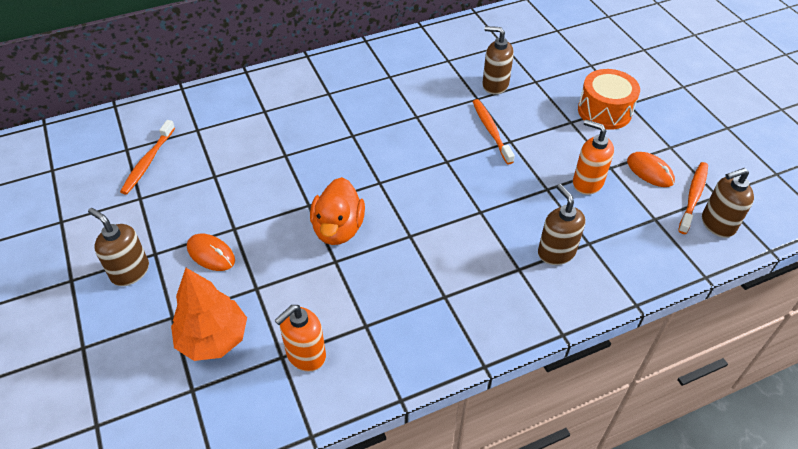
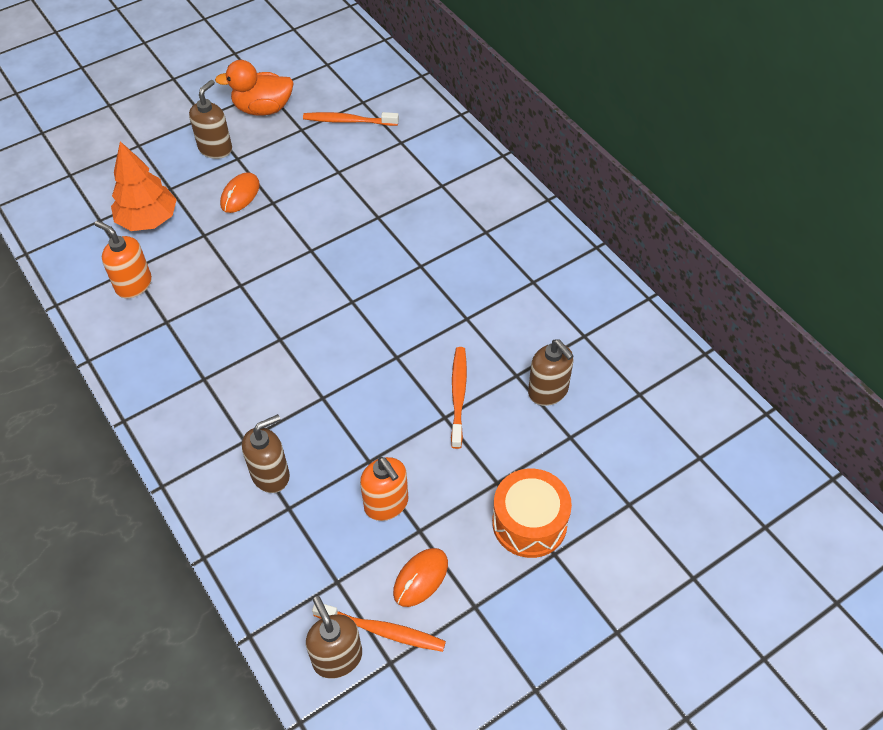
camera: 80 degrees right, 5 degrees up
(338, 229) = (281, 279): orange duck -> orange duck (263, 109)
(491, 131) = (458, 395): orange toothbrush -> orange toothbrush turned 60 degrees counterclockwise
(495, 85) = (548, 391): brown soap dispenser -> brown soap dispenser turned 135 degrees clockwise
(587, 183) = (386, 504): orange soap dispenser -> orange soap dispenser turned 120 degrees clockwise

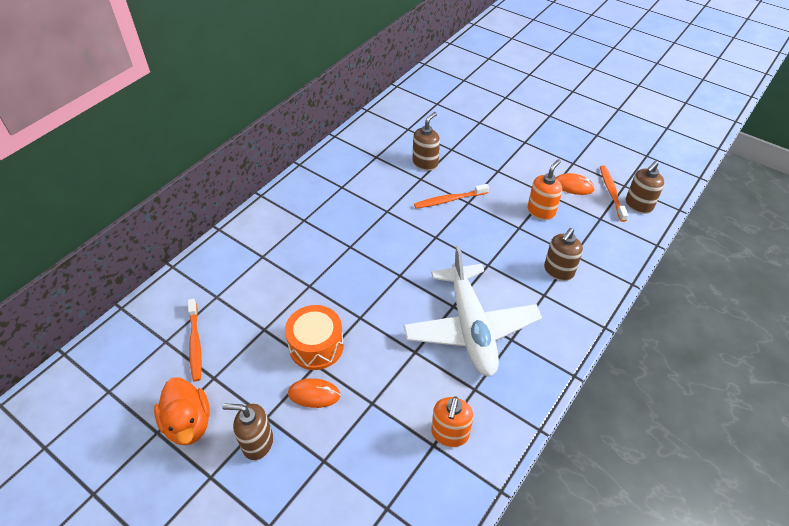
camera: 110 degrees left, 5 degrees down
(148, 220) = (371, 460): orange tree -> none
(241, 345) = (470, 327): none -> white plane
(271, 475) = (558, 271): brown soap dispenser -> brown soap dispenser turned 90 degrees counterclockwise
(529, 523) = (513, 153): orange drum -> orange drum (316, 346)

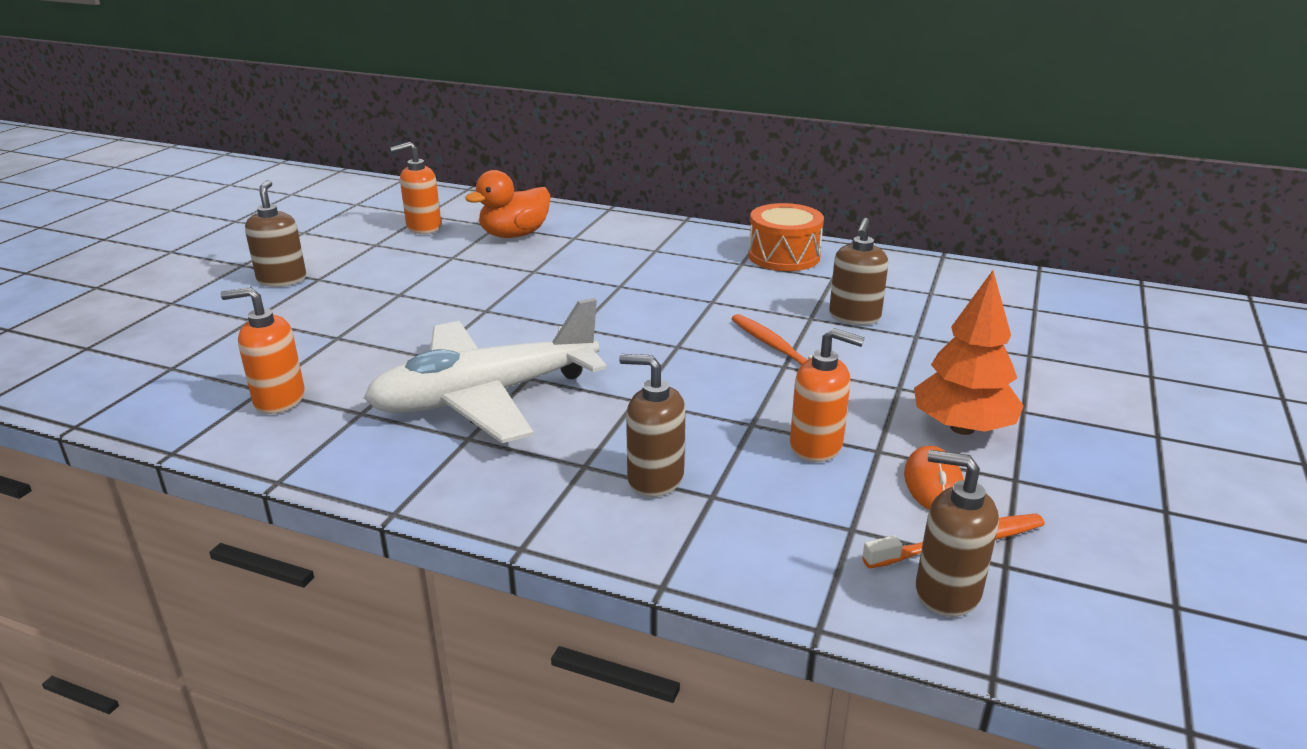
camera: 75 degrees right, 20 degrees down
(188, 423) = (313, 243): orange duck -> orange duck (514, 235)
(195, 343) = (423, 227): orange toothbrush -> orange soap dispenser
(314, 394) = (351, 299): orange mouse -> none
(316, 346) = (429, 290): orange drum -> orange drum (784, 256)
(425, 163) = (854, 317): brown soap dispenser -> brown soap dispenser turned 90 degrees clockwise
(535, 164) = (962, 428): none -> orange tree

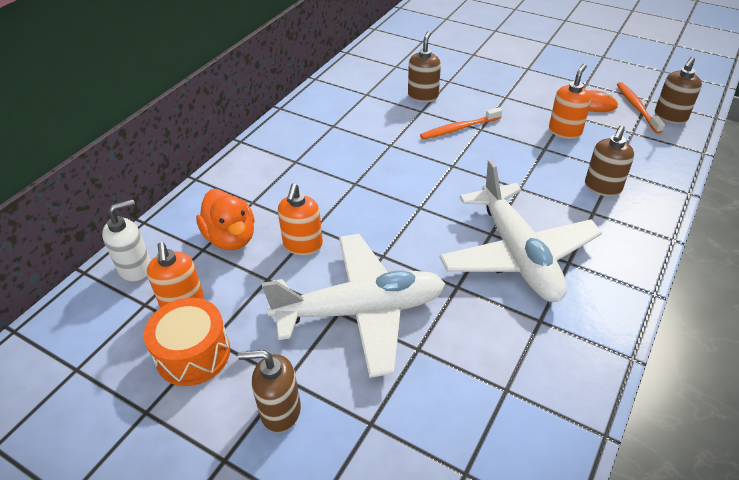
camera: 80 degrees left, 15 degrees up
(279, 400) = (523, 374): orange soap dispenser -> orange soap dispenser (303, 245)
(398, 304) = (360, 311): none -> white plane
(470, 205) = (136, 269): none -> white soap dispenser
(784, 256) = (327, 107): orange drum -> orange drum (193, 354)
(854, 317) = (423, 96): brown soap dispenser -> brown soap dispenser turned 105 degrees counterclockwise
(962, 428) = (544, 87): orange tree -> none

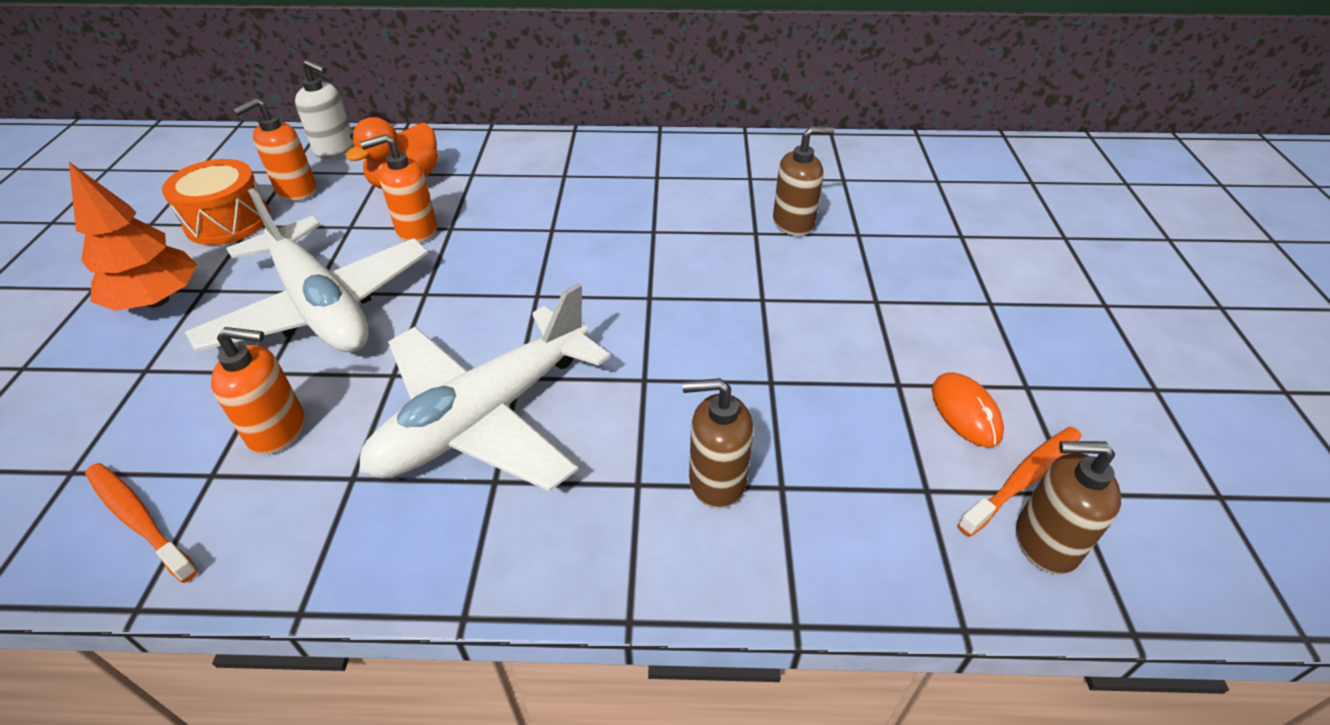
camera: 60 degrees right, 0 degrees up
(280, 411) = (157, 300): brown soap dispenser -> orange tree
(459, 128) = (744, 278): orange toothbrush -> orange toothbrush (139, 519)
(565, 131) = (843, 394): orange soap dispenser -> orange soap dispenser (278, 430)

